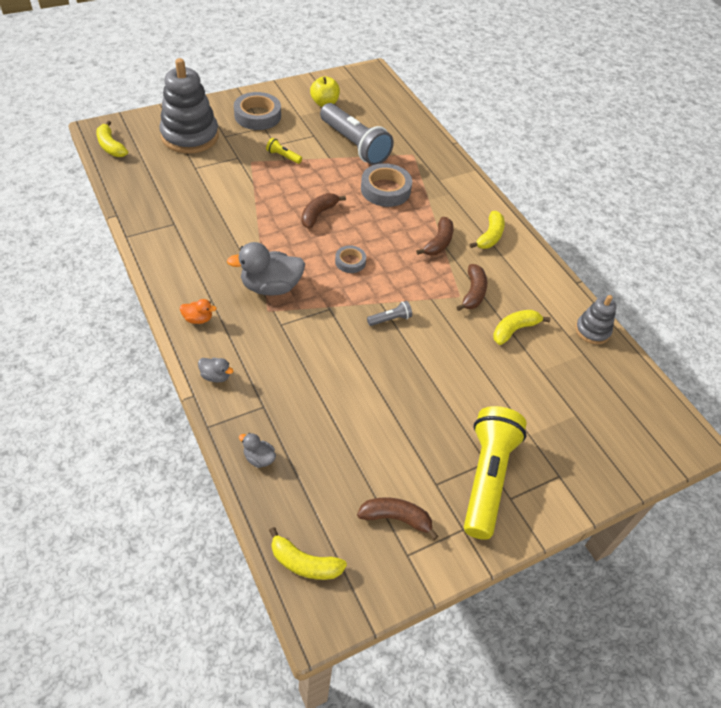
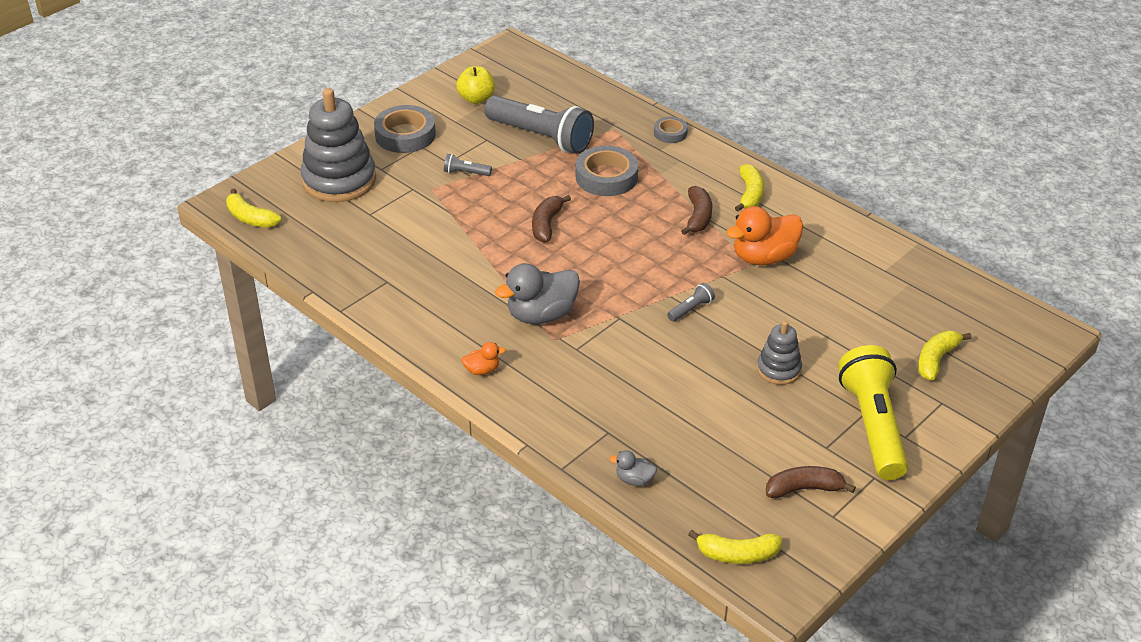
camera: 15 degrees left, 10 degrees down
(216, 376) = (539, 419): grey duck -> none
(283, 156) = (466, 173): yellow flashlight -> grey flashlight
(350, 262) = (613, 264): grey tape -> grey tape (670, 133)
(473, 293) = (764, 257): brown banana -> orange duck
(514, 330) = (827, 281): yellow banana -> yellow banana (936, 360)
(592, 331) = (907, 258): grey stacking toy -> grey stacking toy (778, 369)

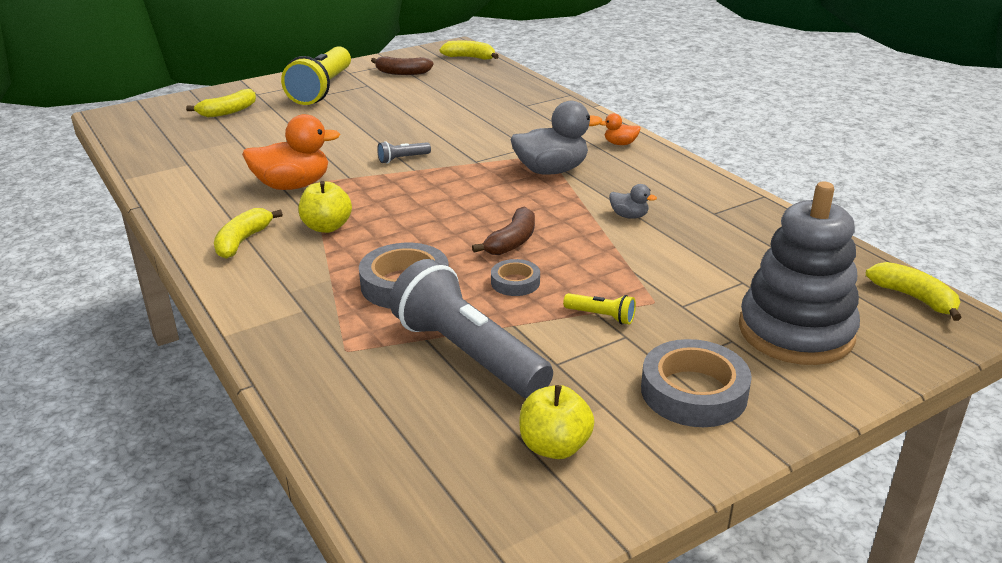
camera: 165 degrees left, 10 degrees down
(466, 173) = (601, 316): grey flashlight -> yellow flashlight
(634, 480) = (518, 86): grey duck -> grey duck (629, 216)
(670, 133) = (268, 331): grey tape -> grey tape (515, 282)
(698, 217) = (327, 227): brown banana -> yellow apple
(778, 369) = (361, 119): grey stacking toy -> none

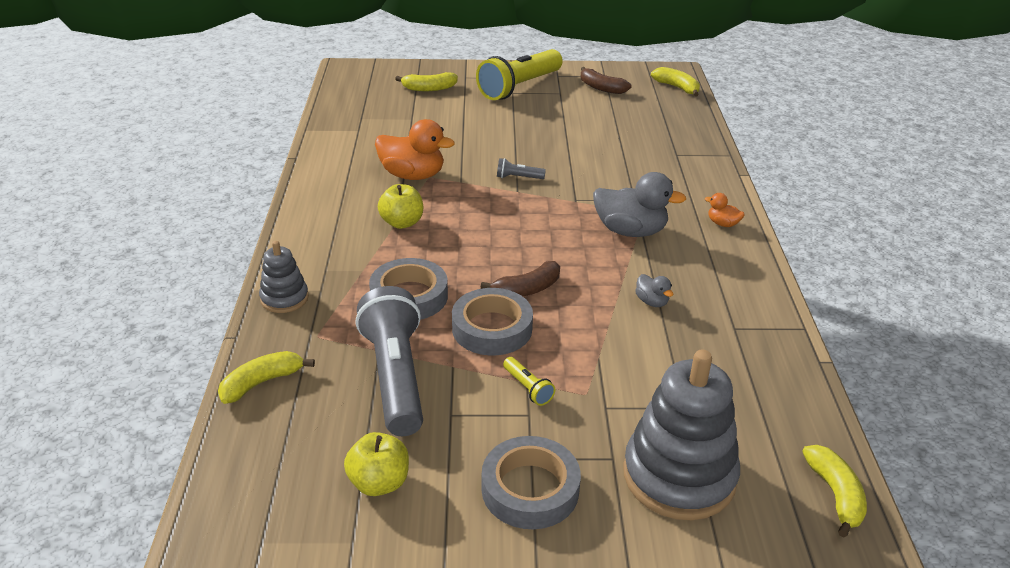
camera: 30 degrees right, 5 degrees up
(243, 241) = (334, 214): yellow banana -> yellow banana (262, 383)
(271, 331) = (284, 298): none -> grey stacking toy
(515, 282) = (492, 328): grey tape -> grey tape, size x1.80

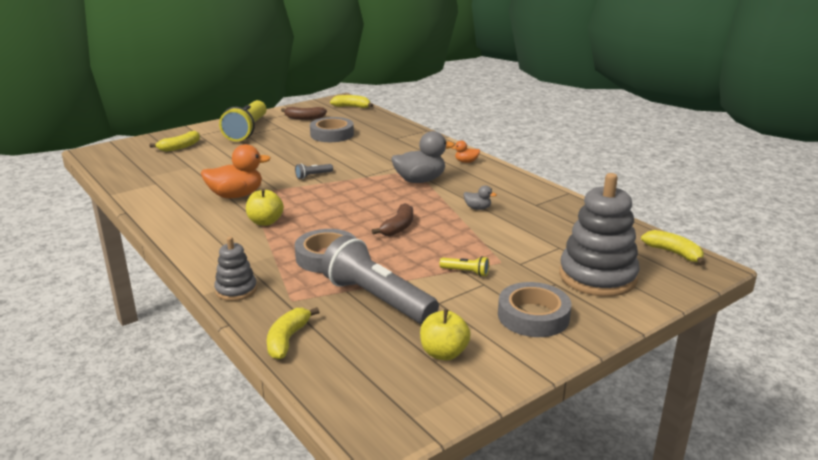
camera: 35 degrees left, 10 degrees down
(492, 328) = (404, 253): grey tape -> grey tape (332, 134)

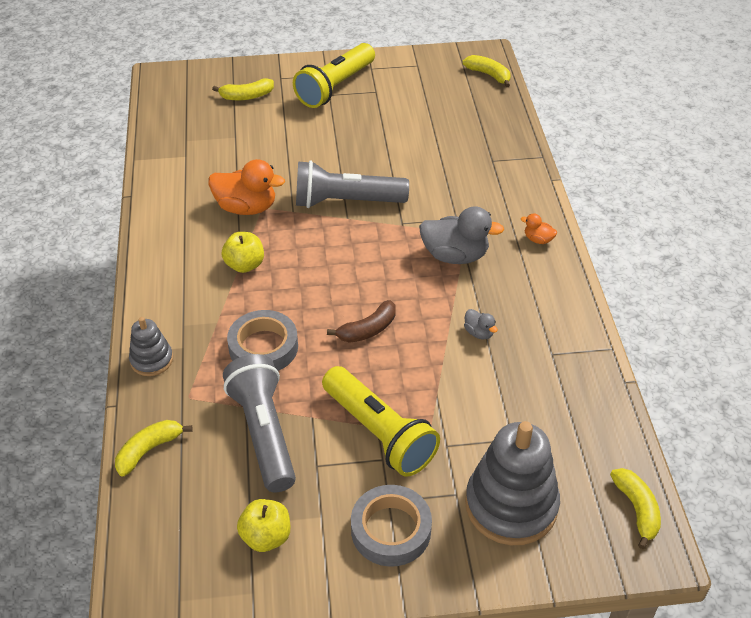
camera: 30 degrees right, 20 degrees up
(304, 118) = (415, 81): brown banana -> none
(313, 176) = (346, 201): grey flashlight -> grey flashlight, size x2.47
(332, 134) = (423, 127): grey tape -> none
(466, 272) = (379, 433): yellow flashlight -> yellow flashlight, size x2.47

